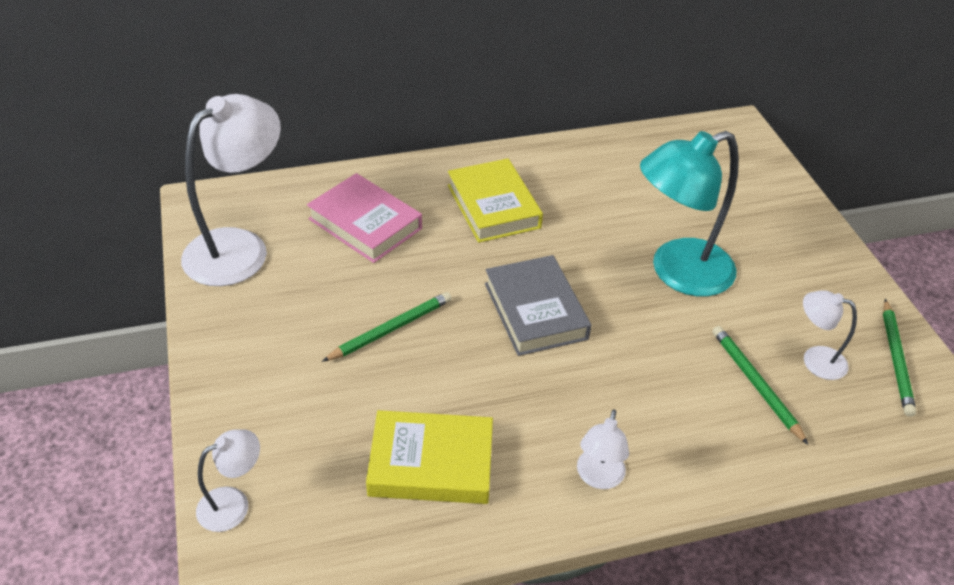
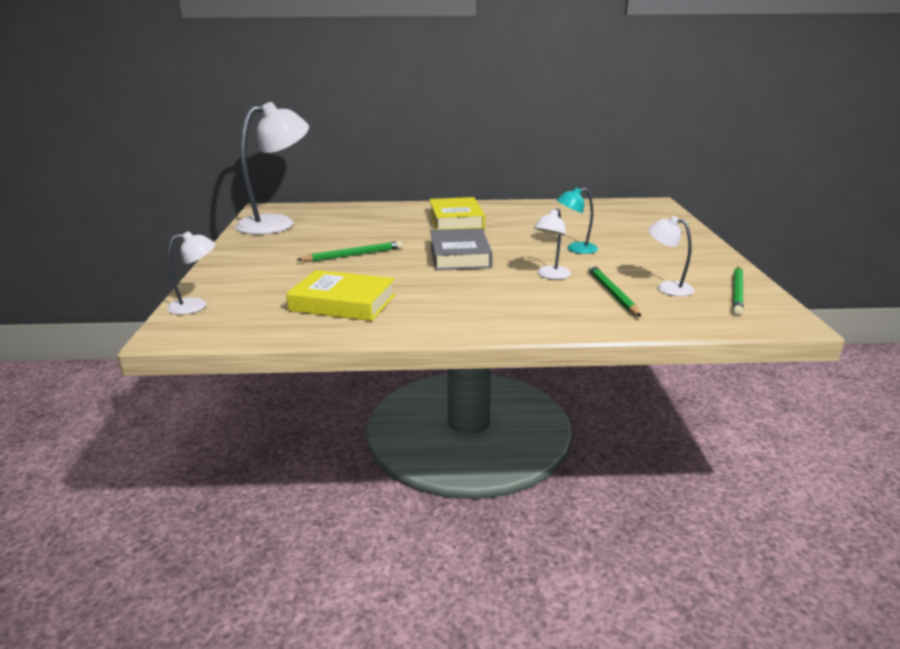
camera: 15 degrees right, 20 degrees down
(365, 224) = (364, 221): pink book -> none
(598, 478) = (463, 318): white lamp -> white lamp (551, 276)
(677, 273) = (575, 249): turquoise lamp -> turquoise lamp, size x0.49

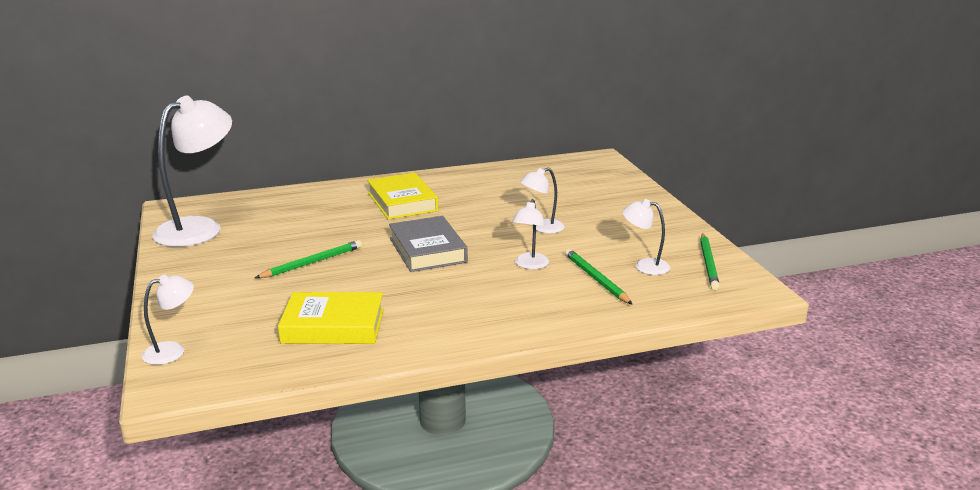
camera: 15 degrees left, 0 degrees up
(575, 249) = (542, 228): turquoise lamp -> white lamp

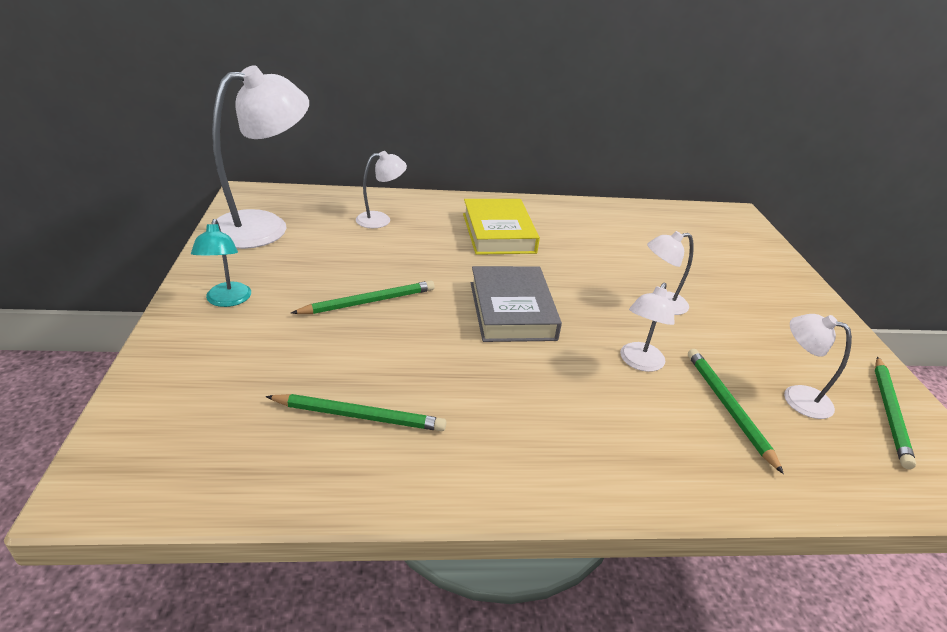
camera: 10 degrees right, 10 degrees up
(172, 351) = (140, 414): white lamp -> white lamp (380, 219)
(197, 280) = (227, 300): none -> turquoise lamp
(333, 326) = (359, 416): yellow book -> green pencil

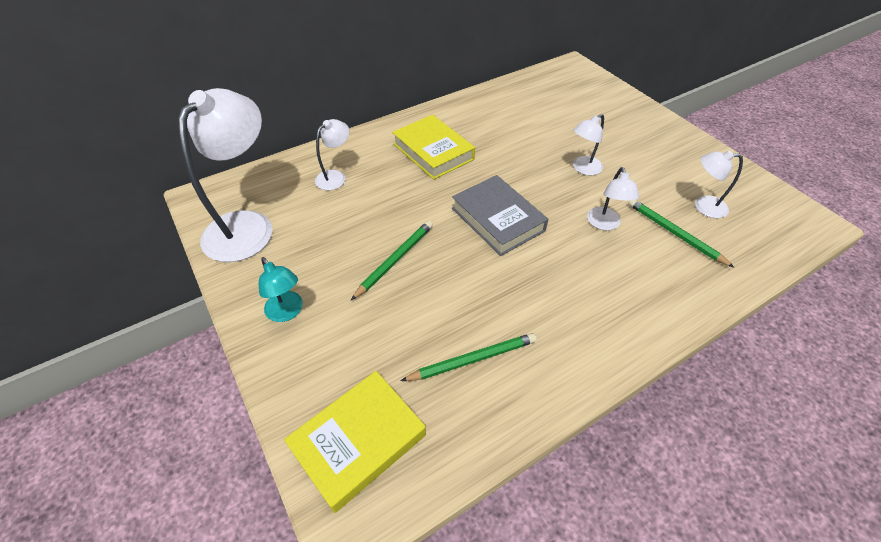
camera: 25 degrees left, 15 degrees up
(176, 428) = (358, 441): none -> yellow book
(889, 412) = (752, 193): green pencil -> none

